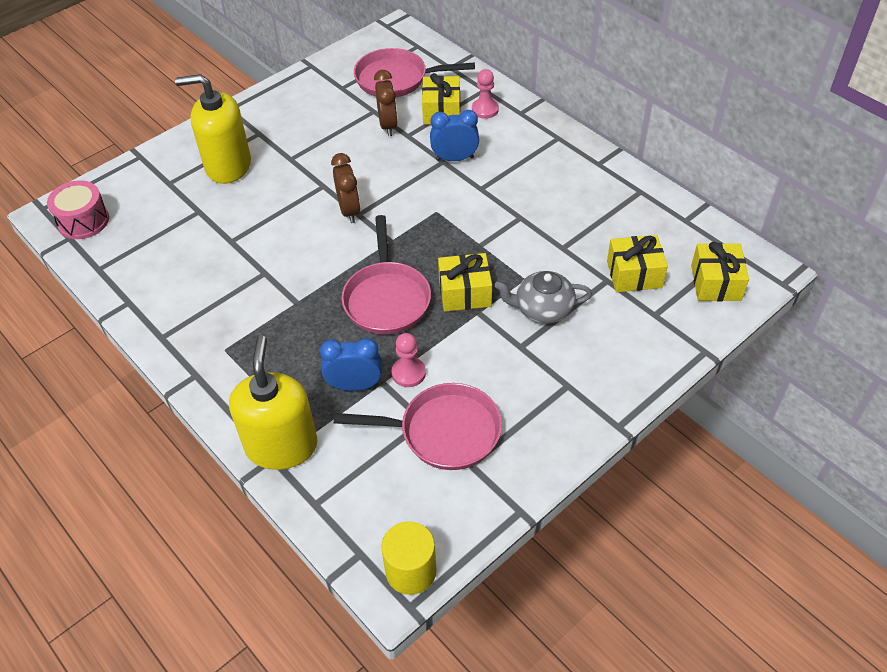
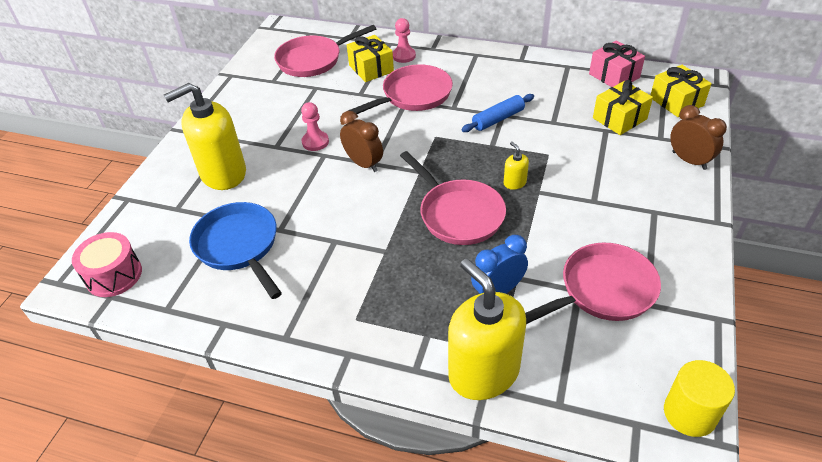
camera: 30 degrees left, 5 degrees down
(189, 240) = (239, 246): none -> blue pan
(388, 125) = (337, 93): brown clock -> brown clock (689, 160)
(408, 373) = (531, 260): pink pawn -> pink pawn (315, 142)
(454, 158) = (413, 95): blue clock -> pink pan
(465, 293) = (514, 183): yellow gift -> yellow soap dispenser
(511, 220) = (498, 119): none -> blue rolling pin
(543, 309) = (582, 168): grey teapot -> none
(679, 224) = (614, 76): none -> pink gift

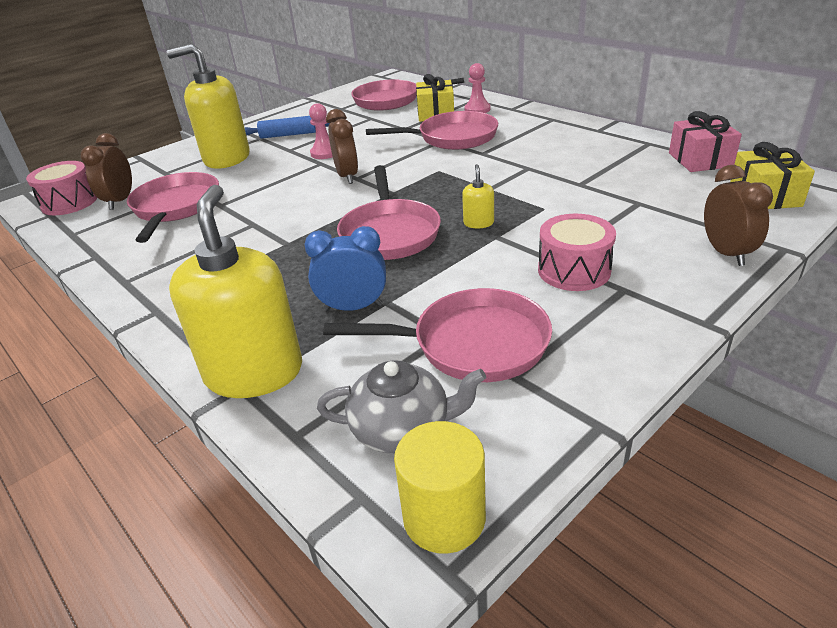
camera: 30 degrees right, 10 degrees down
(170, 256) = (120, 201): none -> brown clock
(239, 246) = (176, 207): blue pan -> pink pan
(498, 119) = (519, 170): blue rolling pin -> blue rolling pin (288, 135)
(613, 206) = (574, 270): none -> pink drum
(617, 370) = (402, 429): none -> grey teapot
(619, 118) = (667, 196): yellow gift -> none

